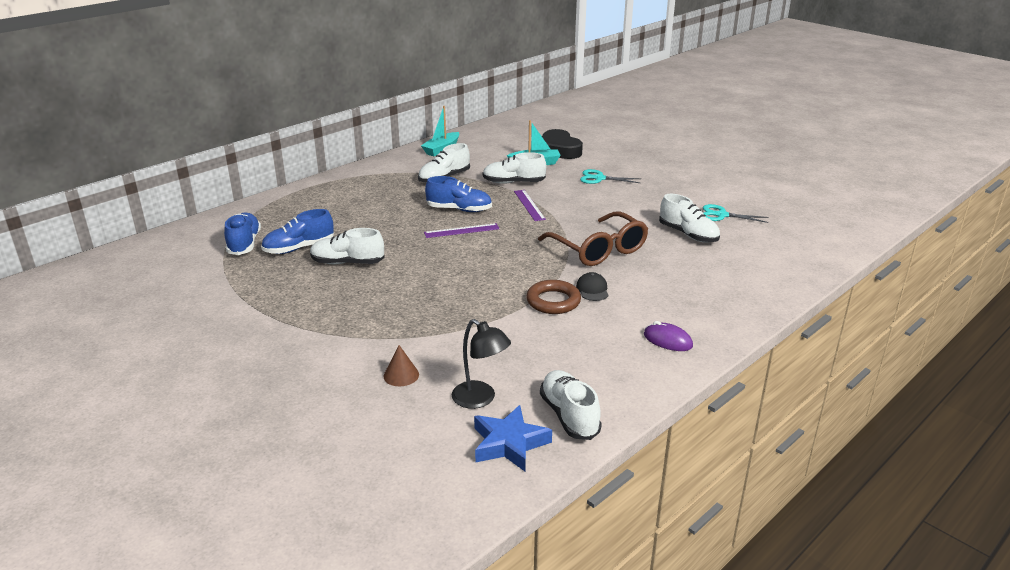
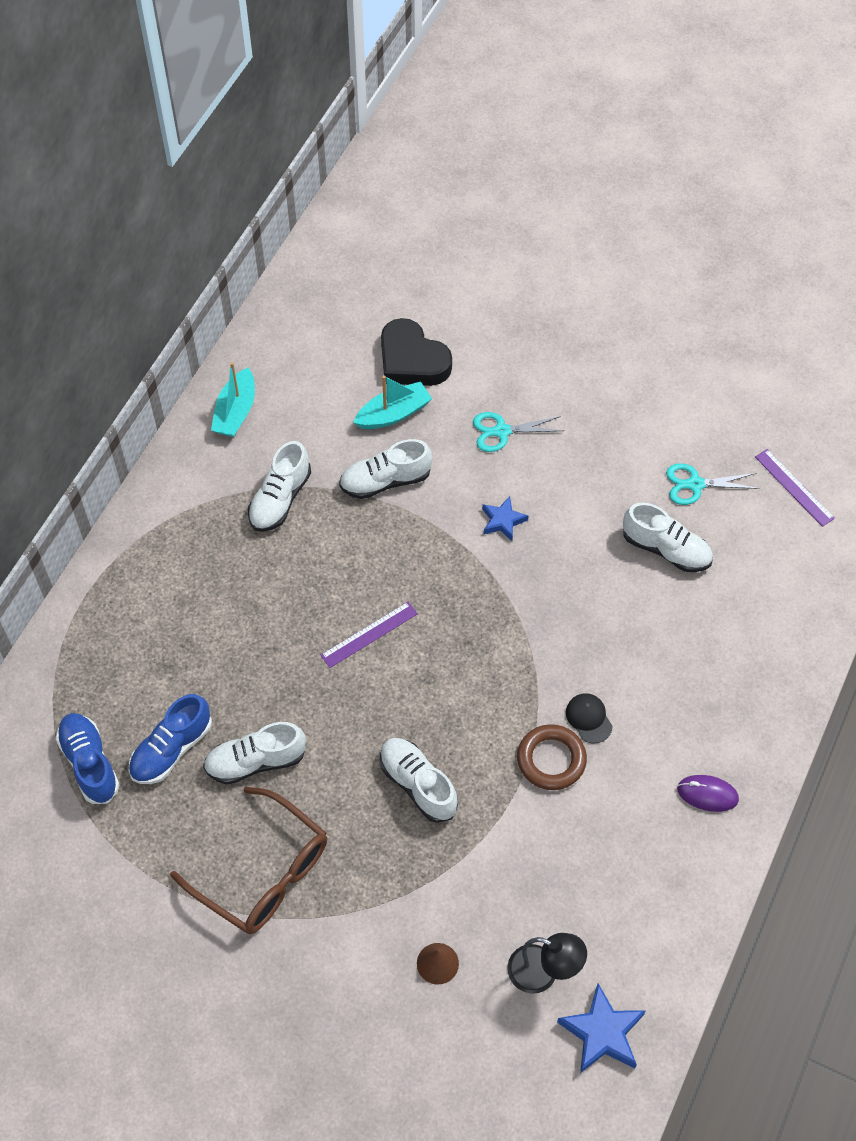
camera: 20 degrees left, 30 degrees up
(459, 209) = (341, 580): blue shoe -> none
(529, 205) = (432, 537): purple ruler -> purple ruler (794, 487)
(569, 415) = (646, 966): white shoe -> white shoe (418, 784)
(580, 207) = (503, 521): none -> blue star
(599, 249) = (565, 623): brown glasses -> brown glasses (263, 872)

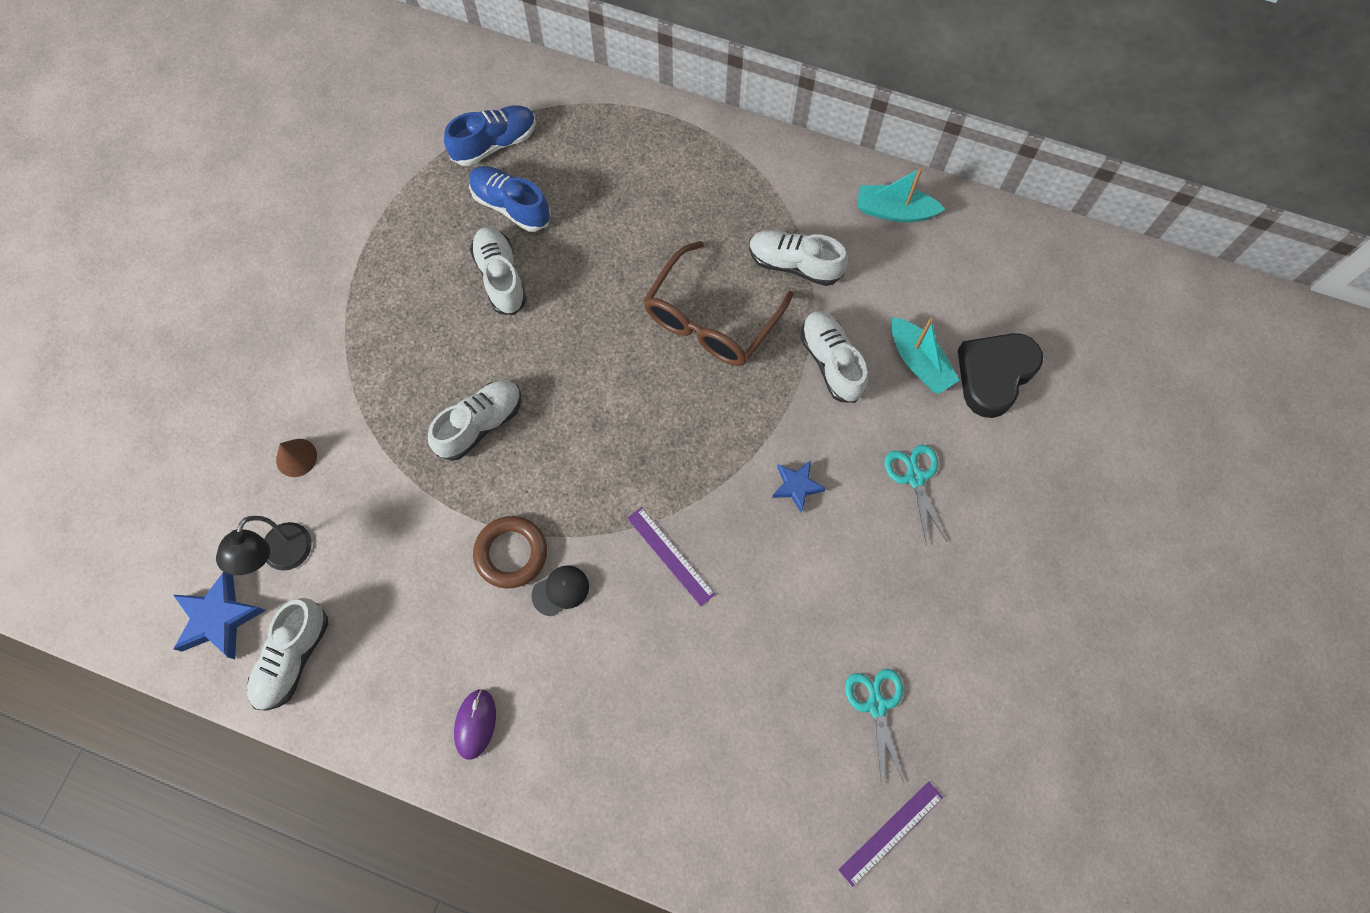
camera: 85 degrees right, 10 degrees up
(263, 872) = (389, 297): brown glasses -> brown glasses (710, 319)
(369, 634) = (645, 363): purple ruler -> purple ruler (670, 555)
(666, 549) = (782, 671): white shoe -> white shoe (293, 658)

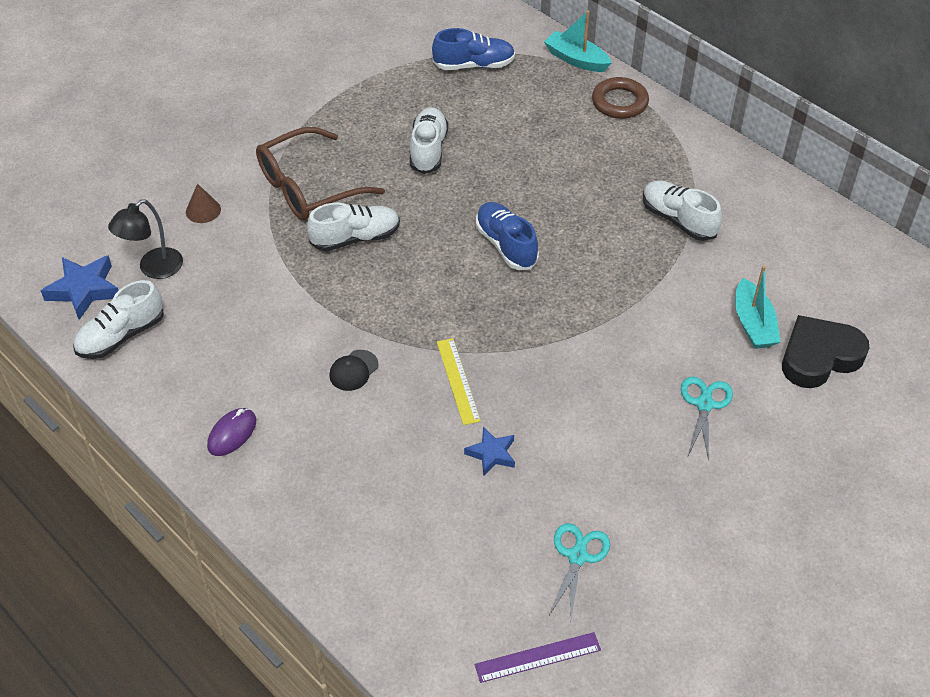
camera: 25 degrees right, 20 degrees down
(511, 206) = (463, 108): blue shoe -> blue shoe (506, 245)
(511, 553) = (329, 331): brown ring -> brown ring (619, 102)
(560, 590) = (353, 370): black cap -> black cap turned 135 degrees clockwise
(670, 555) = (458, 380): purple ruler -> yellow ruler
(710, 319) = (585, 233): brown glasses -> brown glasses (308, 187)
(796, 486) = (594, 372): blue star -> blue star (491, 454)
(831, 362) = (673, 297): white shoe -> none
(894, 211) = (788, 212): turquoise boat -> turquoise boat (576, 59)

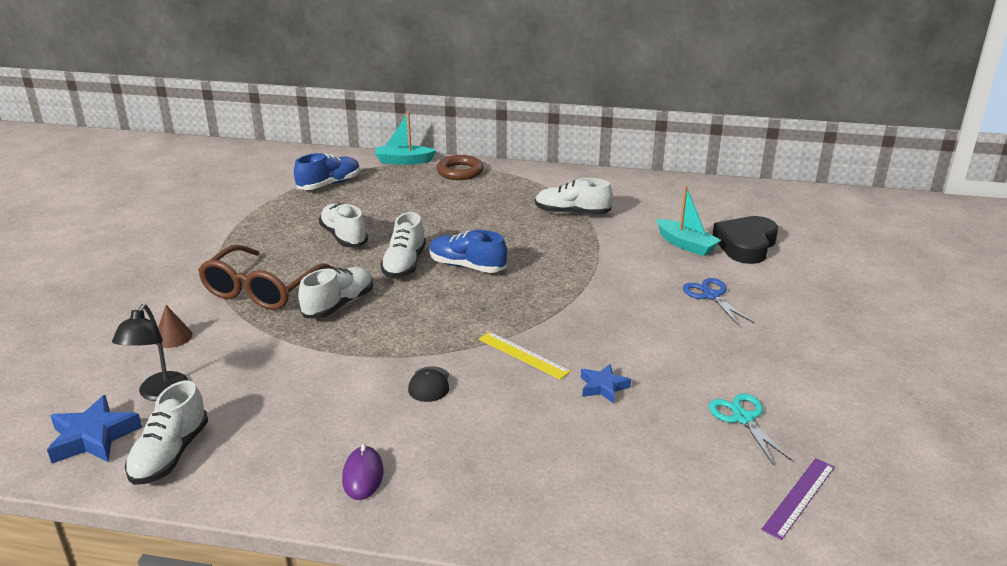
camera: 35 degrees left, 20 degrees down
(452, 214) = (404, 264): none -> white shoe
(704, 404) = (711, 296): turquoise scissors -> blue scissors

